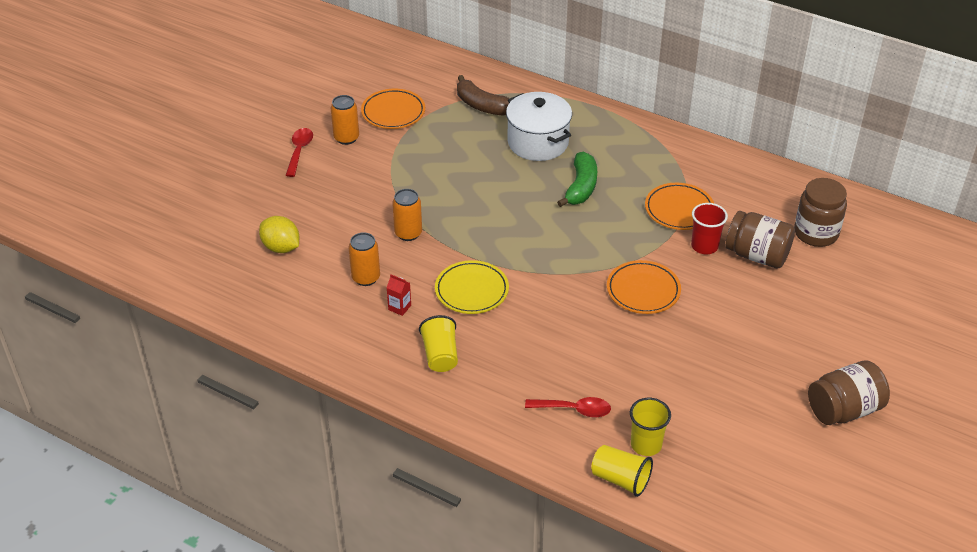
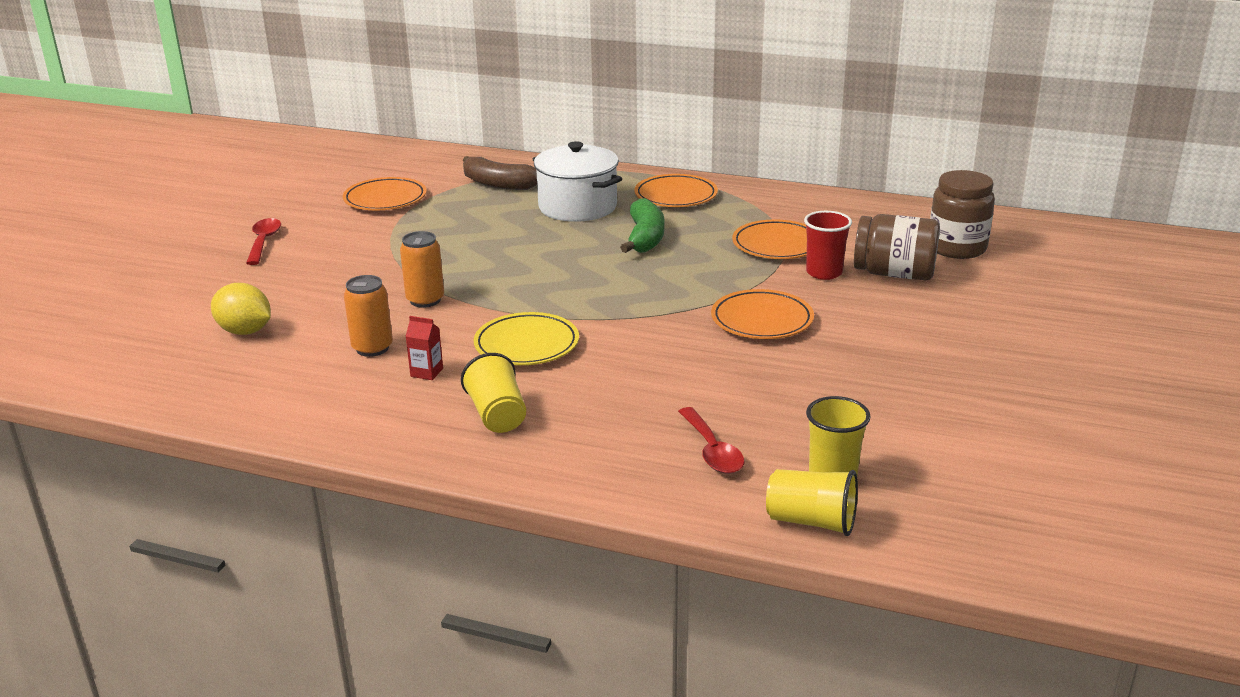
camera: 10 degrees left, 15 degrees down
(346, 138) = (326, 225): orange can -> none
(574, 409) = (712, 451): red spoon -> red spoon turned 75 degrees clockwise
(617, 139) = (676, 196): none -> orange plate
(844, 410) = (1089, 405): brown jar -> none

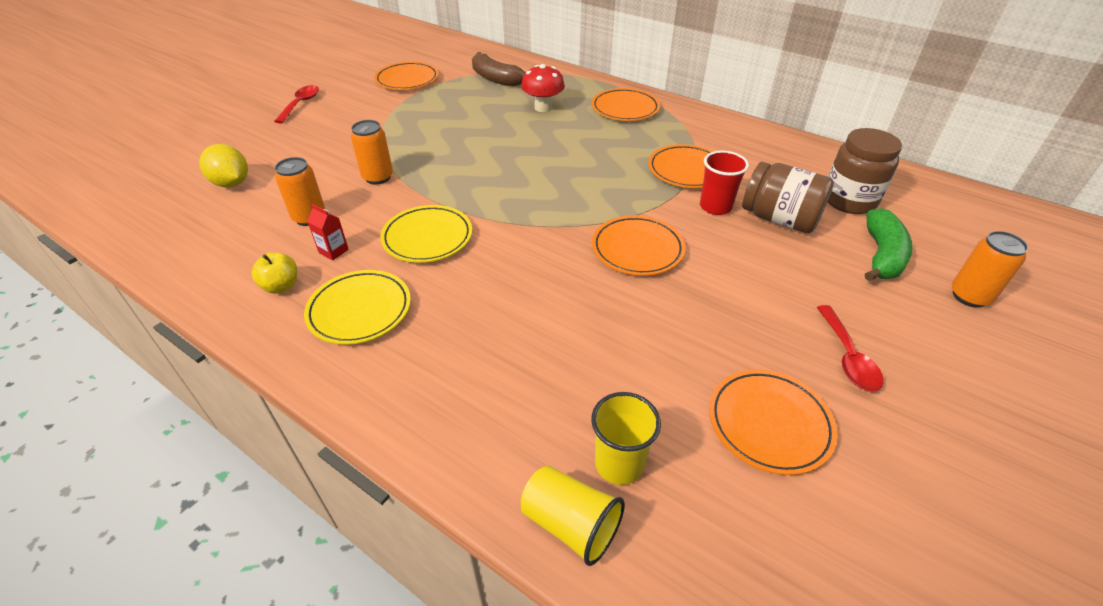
camera: 15 degrees right, 15 degrees up
(391, 410) = (281, 286): none -> yellow apple
(497, 415) = (360, 310): yellow cup -> yellow plate
(577, 207) = (543, 108): white pot -> red mushroom
(645, 238) = (580, 145): green banana -> green banana (881, 255)
(712, 451) = (519, 398): red spoon -> red spoon (848, 357)
(953, 427) = (769, 424): none -> orange plate
(1096, 308) = (969, 296): none -> orange can

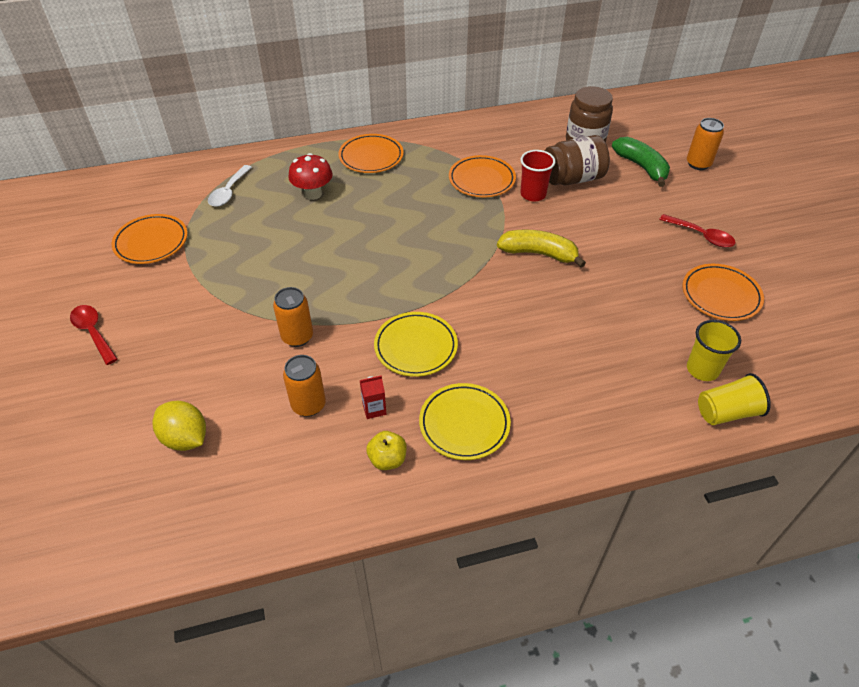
camera: 50 degrees left, 5 degrees up
(232, 183) = (185, 438): yellow lemon -> yellow lemon turned 45 degrees clockwise
(495, 79) = (229, 192): brown banana -> white spoon
(637, 249) = (538, 254): orange plate -> yellow banana

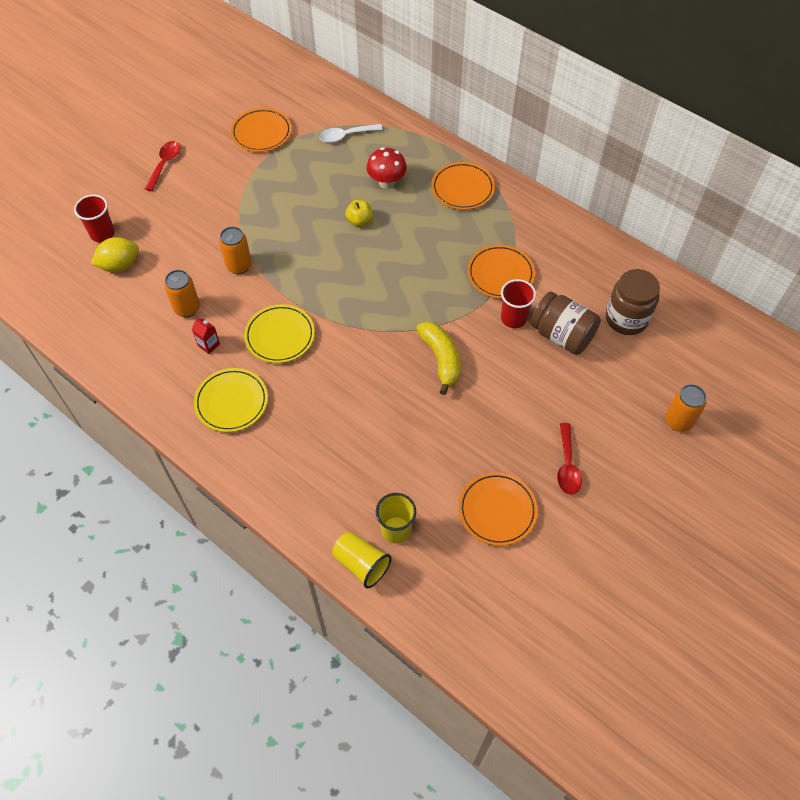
camera: 55 degrees right, 10 degrees up
(121, 434) = (102, 234): none -> red cup
(185, 438) = (120, 265): yellow lemon -> yellow lemon turned 60 degrees clockwise
(387, 459) = (173, 376): yellow apple -> yellow apple (359, 221)
(641, 167) = (629, 378): green banana -> none

